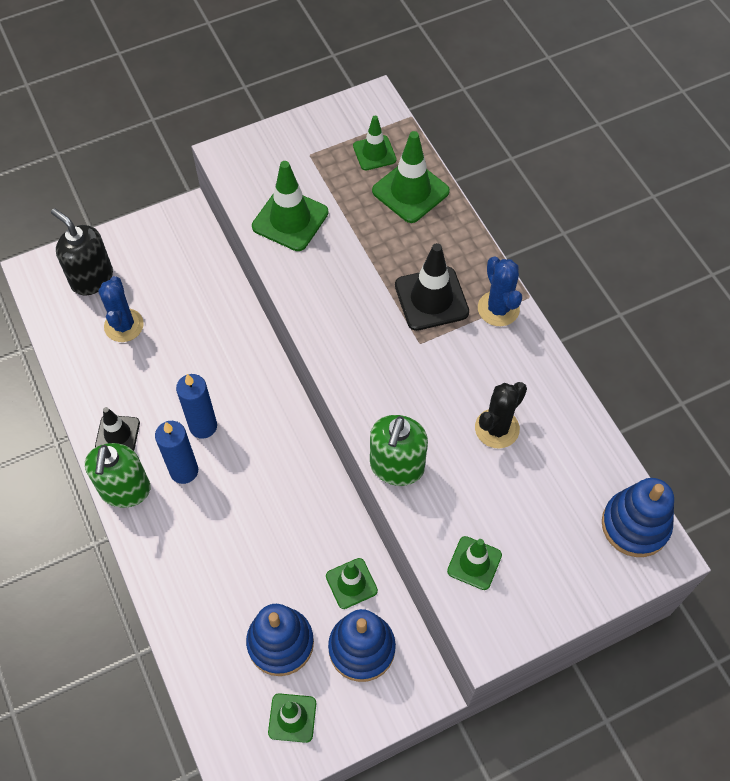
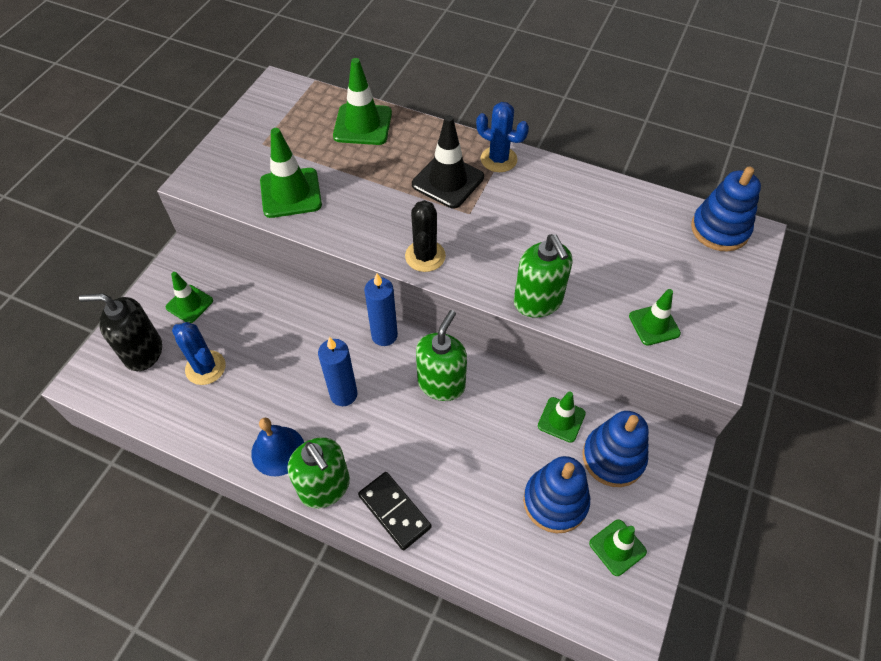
camera: 40 degrees left, 5 degrees down
(117, 434) = (278, 451): black traffic cone -> blue bell
(156, 549) = (394, 511): none -> black domino
(184, 471) = (360, 437): blue candle -> blue candle (384, 335)
(285, 476) = (441, 383): none -> green soap dispenser
(374, 153) = (311, 116): green traffic cone -> green traffic cone (189, 304)
(497, 428) = (576, 231): black cactus -> black cactus (425, 256)

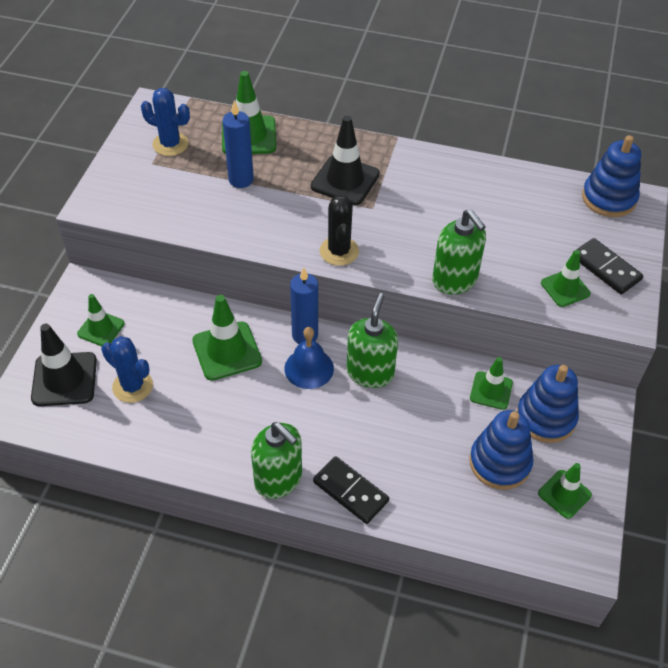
camera: 10 degrees left, 5 degrees down
(143, 352) = (64, 379): black soap dispenser -> black traffic cone
(278, 451) = (224, 453): blue bell -> blue bell (309, 368)
(291, 193) = (193, 207): green traffic cone -> green traffic cone (227, 351)
(343, 394) = (277, 394): blue candle -> blue candle (241, 180)
(498, 159) = (389, 155): blue cactus -> blue cactus (170, 144)
(702, 307) = (606, 268): none -> black domino

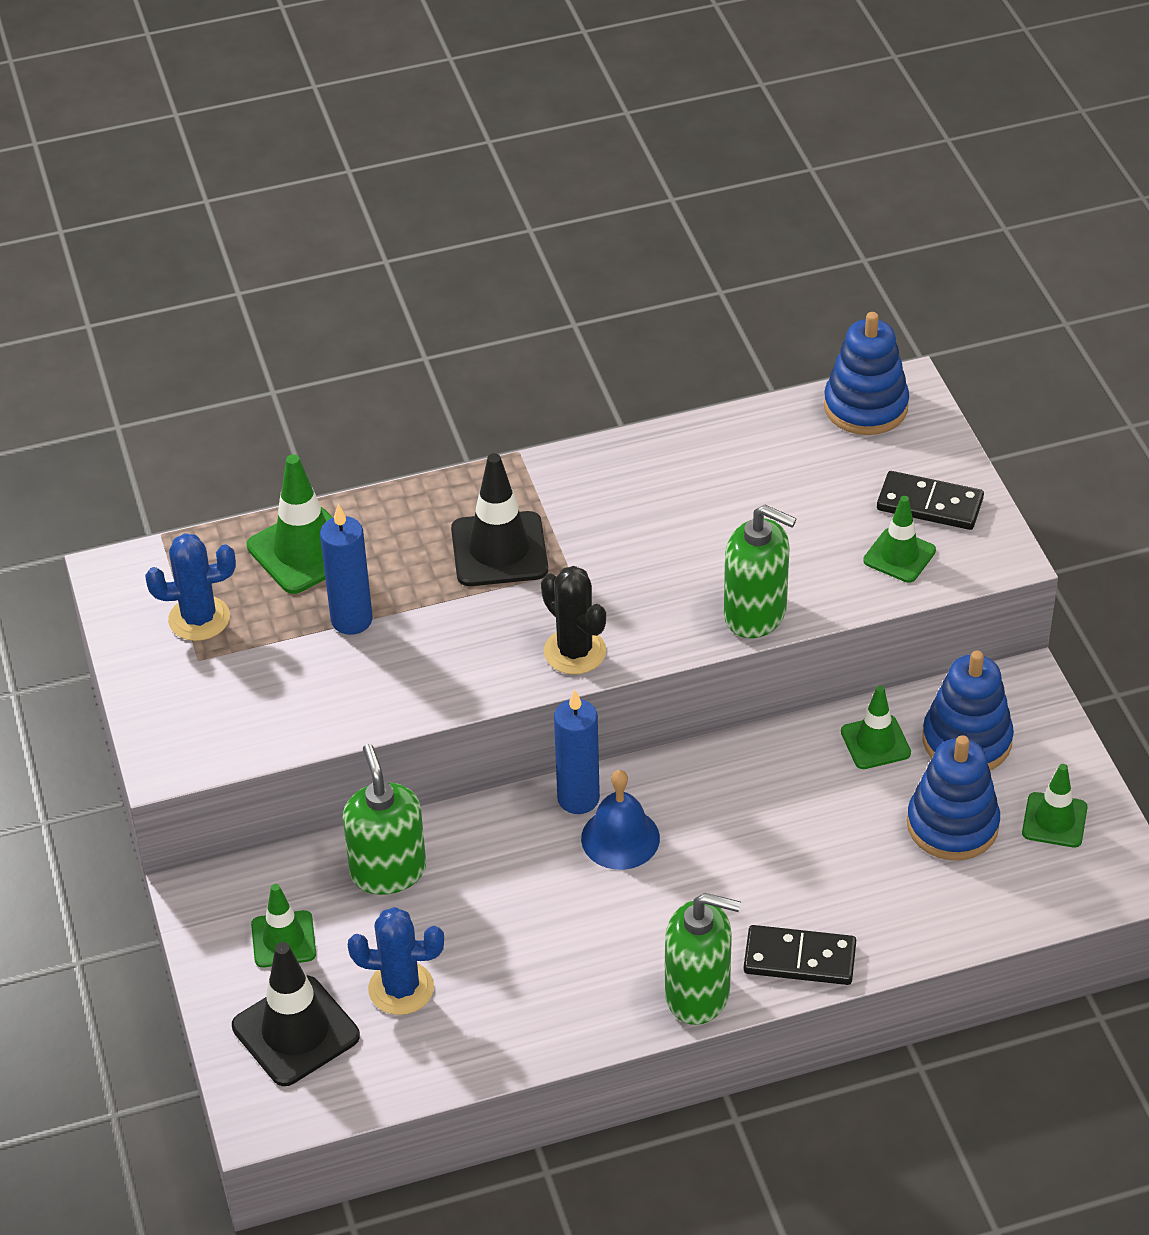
camera: 30 degrees left, 5 degrees down
(227, 351) = (490, 875): green traffic cone -> none
(370, 372) = (705, 801): green soap dispenser -> green soap dispenser (388, 871)

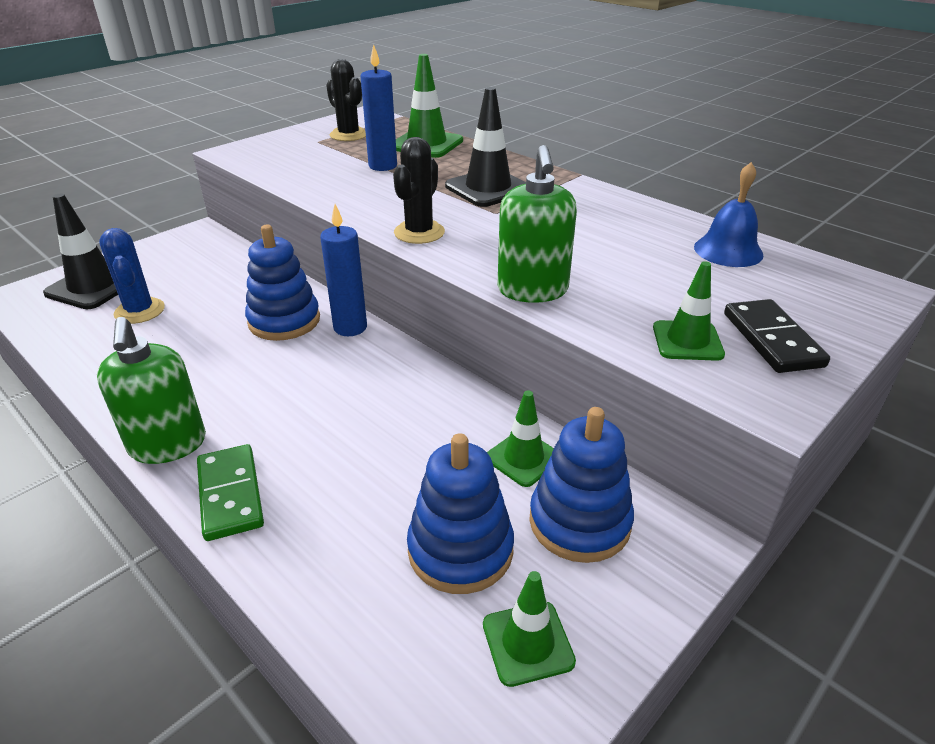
camera: 60 degrees right, 10 degrees down
(199, 619) = (348, 135): blue cactus -> black cactus
(283, 939) = (171, 263): green traffic cone -> none
(388, 871) = (243, 279): green soap dispenser -> none
(620, 838) = (322, 356): blue bell -> blue bell (728, 251)
(799, 958) = (230, 494): black domino -> green domino
(865, 407) = (827, 277): blue stacking toy -> blue stacking toy (284, 321)

